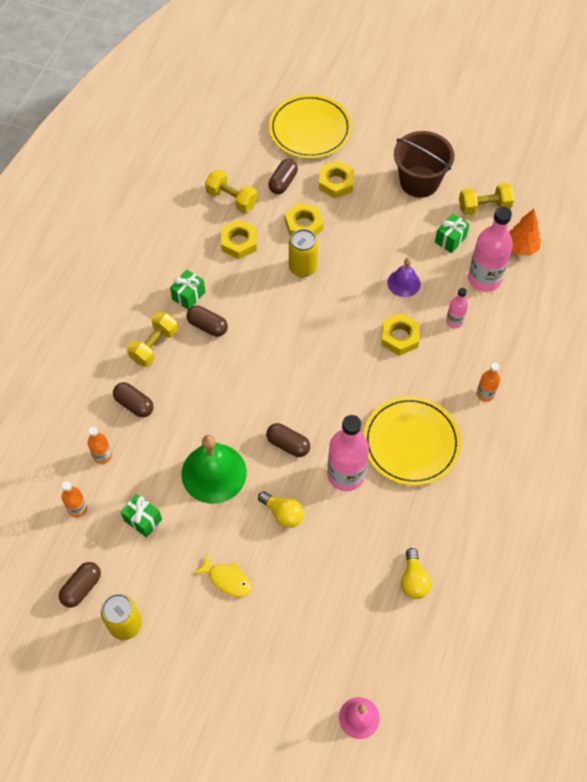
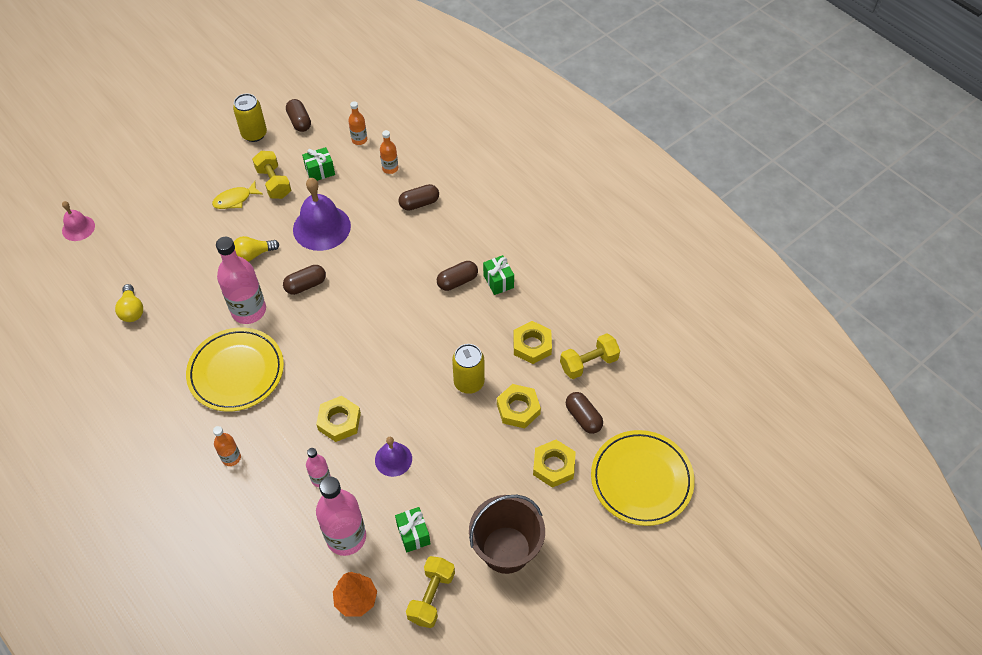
camera: 120 degrees right, 5 degrees down
(154, 346) = (464, 237): yellow dumbbell -> yellow dumbbell (274, 183)
(214, 473) = (321, 227): green bell -> purple bell
(413, 580) = (132, 310): yellow light bulb -> yellow light bulb turned 135 degrees counterclockwise

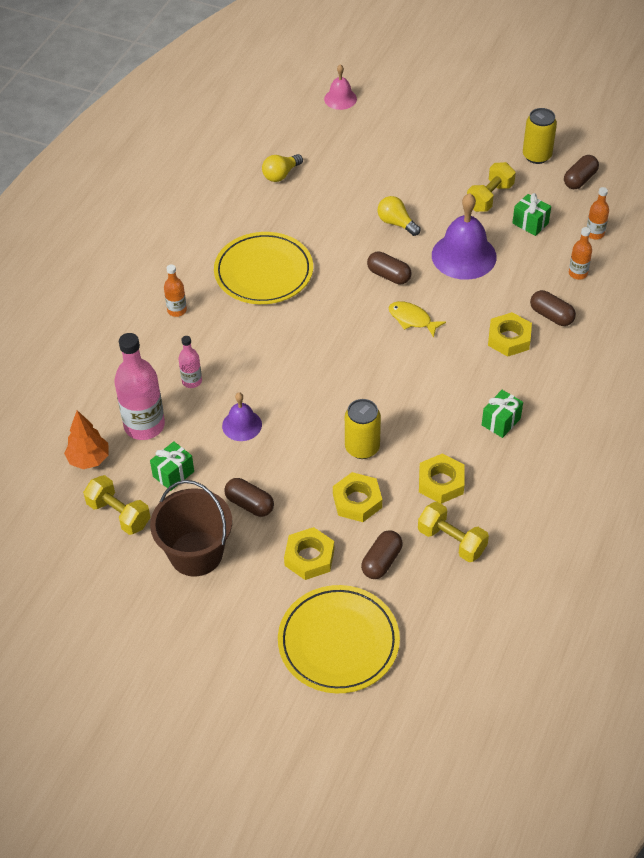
camera: 65 degrees right, 5 degrees down
(235, 199) = (448, 180): yellow fish -> yellow fish (412, 319)
(249, 311) = (333, 249): pink bottle -> none
(339, 421) = (257, 367): yellow nut -> yellow nut (509, 338)
(431, 597) = (119, 514): yellow dumbbell -> yellow dumbbell turned 45 degrees clockwise
(457, 281) = (476, 388): brown capsule -> brown capsule (249, 504)

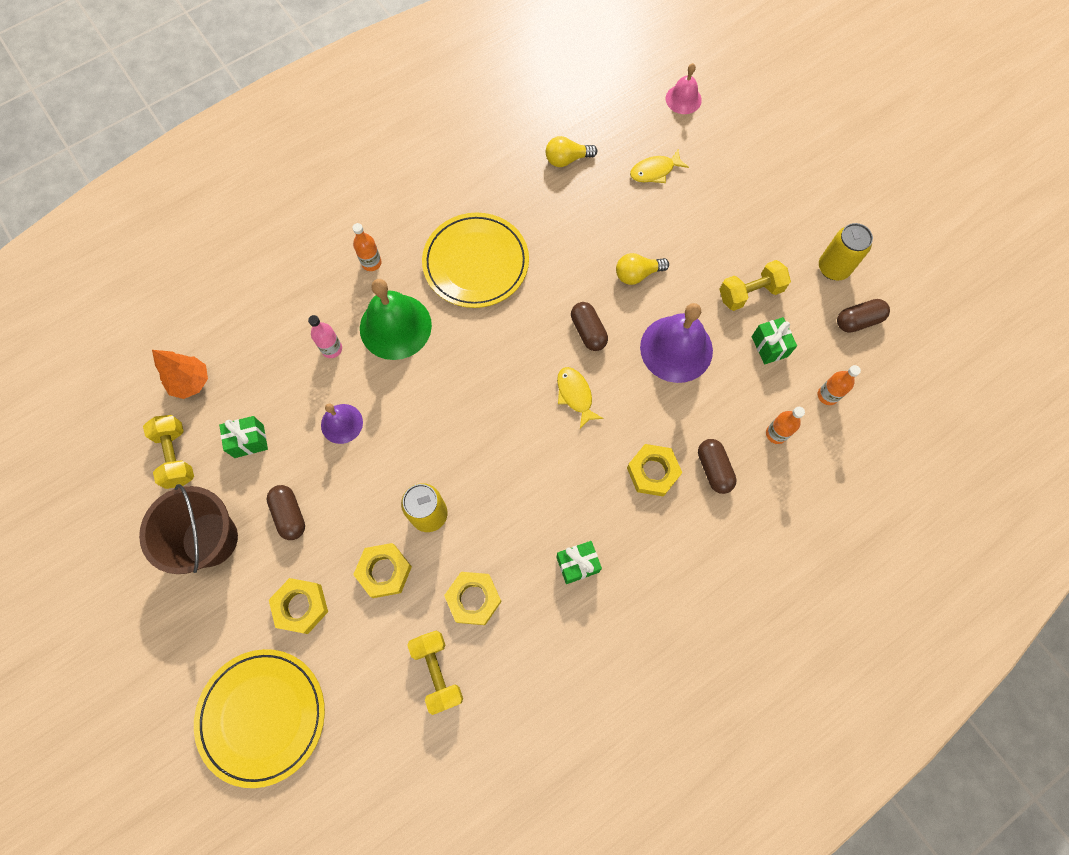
camera: 30 degrees right, 20 degrees up
(144, 425) = (260, 373): pink bottle -> none
(232, 342) = (395, 326): none -> green bell
(356, 153) = (655, 171): none -> yellow fish
(381, 561) = (359, 653): brown capsule -> none
(396, 223) = (637, 274): yellow light bulb -> yellow light bulb turned 90 degrees counterclockwise

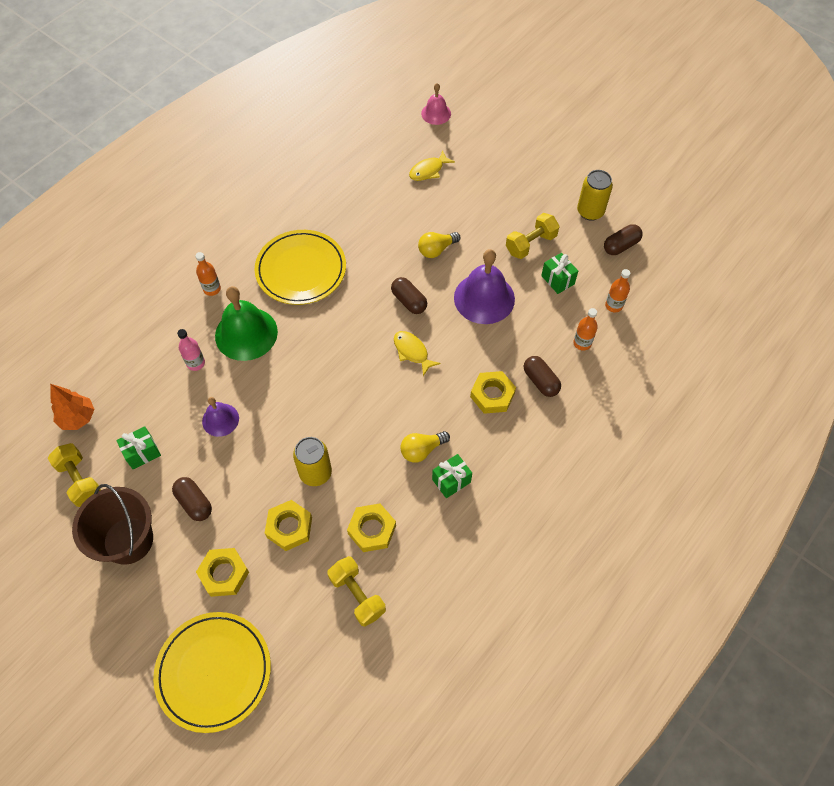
camera: 15 degrees left, 10 degrees down
(567, 159) = (354, 176): yellow light bulb -> yellow light bulb (422, 450)

